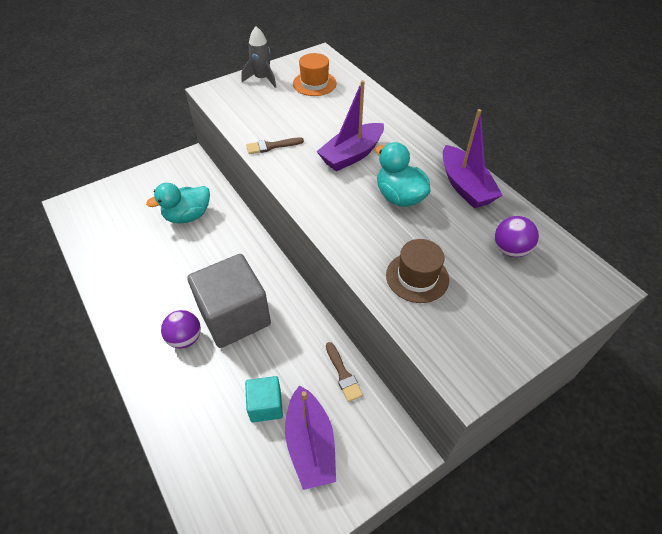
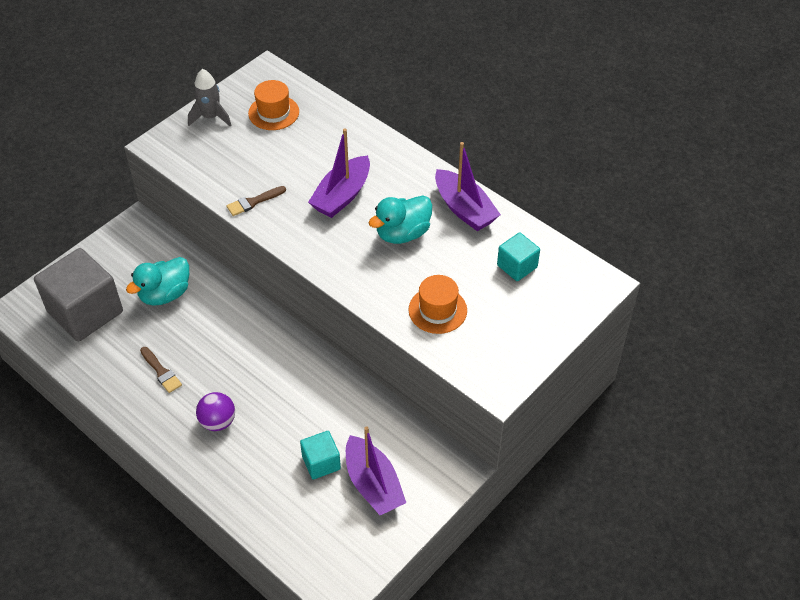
camera: 15 degrees left, 0 degrees up
(234, 316) = (260, 389): grey cube -> grey cube (85, 312)
(343, 374) = (386, 419): brown brush -> brown brush (161, 372)
(399, 197) = (402, 233): turquoise duck -> turquoise duck turned 75 degrees counterclockwise
(417, 277) = (437, 310): brown hat -> orange hat
(510, 250) = (517, 266): purple ball -> turquoise cube

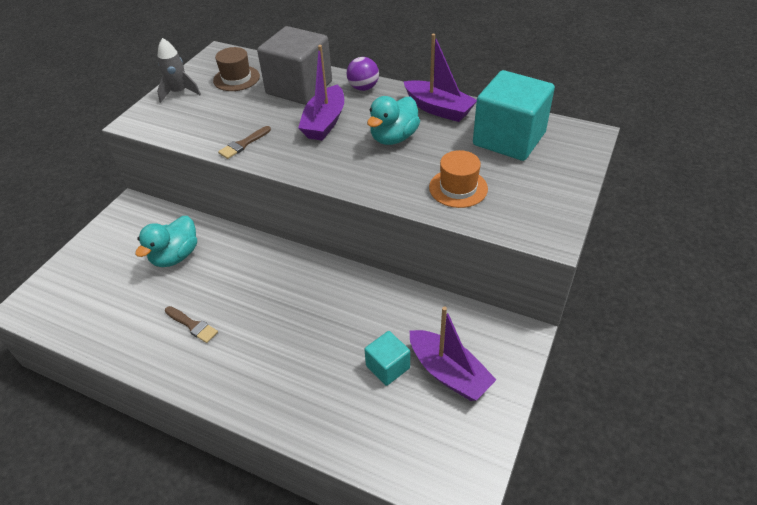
camera: 15 degrees left, 5 degrees down
(85, 312) = (97, 291): grey cube -> grey cube (299, 88)
(218, 422) = (267, 357): purple ball -> purple ball (363, 88)
(273, 112) = (236, 78): orange hat -> brown hat
(517, 266) = (509, 139): turquoise cube -> turquoise cube, size x2.01

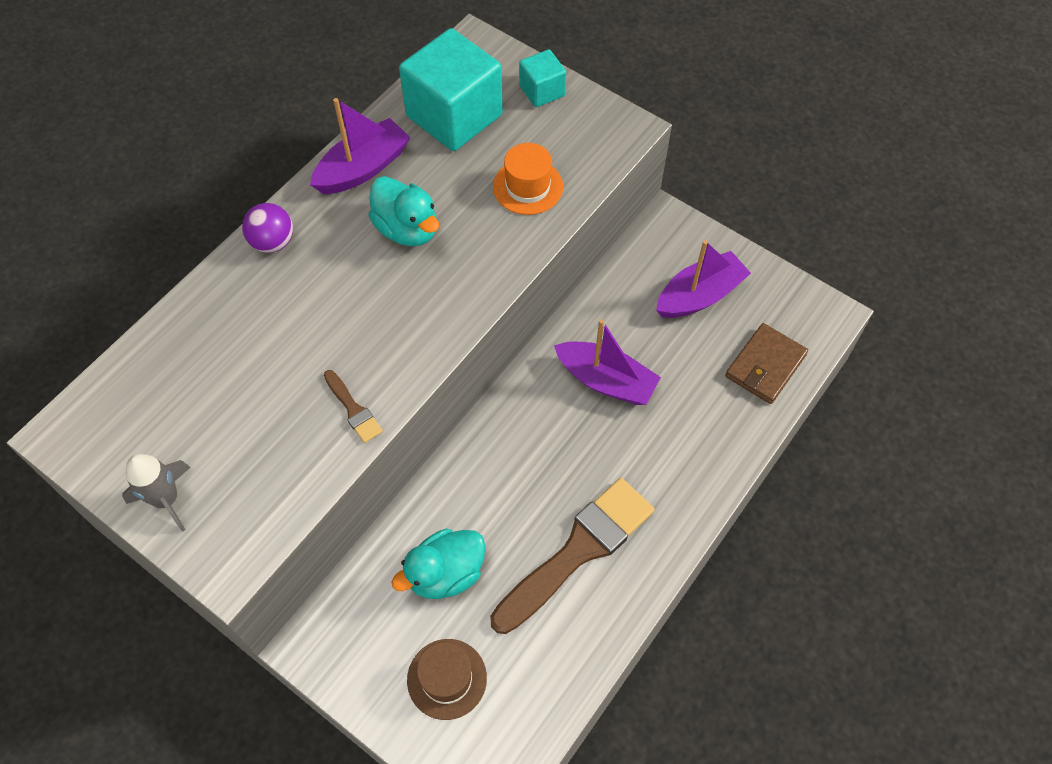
camera: 80 degrees left, 15 degrees up
(175, 256) = (445, 573): turquoise duck -> turquoise duck turned 105 degrees clockwise
(192, 325) = (578, 550): brown brush -> brown brush, size x2.33
(236, 78) = (163, 410): brown hat -> brown hat (447, 679)
(299, 88) = (234, 323): grey cube -> none
(324, 122) = (340, 302): purple boat -> purple boat (606, 381)
(386, 439) = (765, 366): none -> brown wallet
(388, 367) = (682, 348): turquoise cube -> turquoise cube (542, 91)

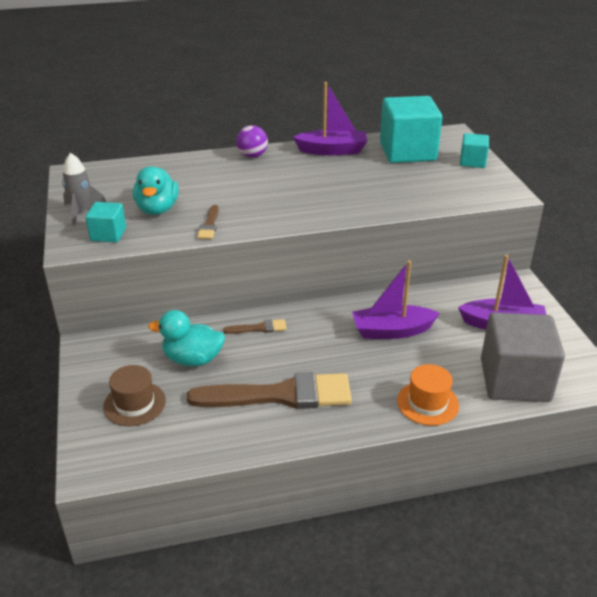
camera: 40 degrees right, 25 degrees down
(247, 513) = (108, 234): none -> turquoise cube
(407, 229) = (326, 178): turquoise duck -> turquoise duck (157, 209)
(471, 477) = (259, 328): none -> brown brush
(528, 186) = (417, 190): orange hat -> orange hat (427, 403)
(606, 381) = (392, 331): purple boat -> purple boat turned 105 degrees clockwise
(765, 366) = (514, 380): brown wallet -> grey cube

